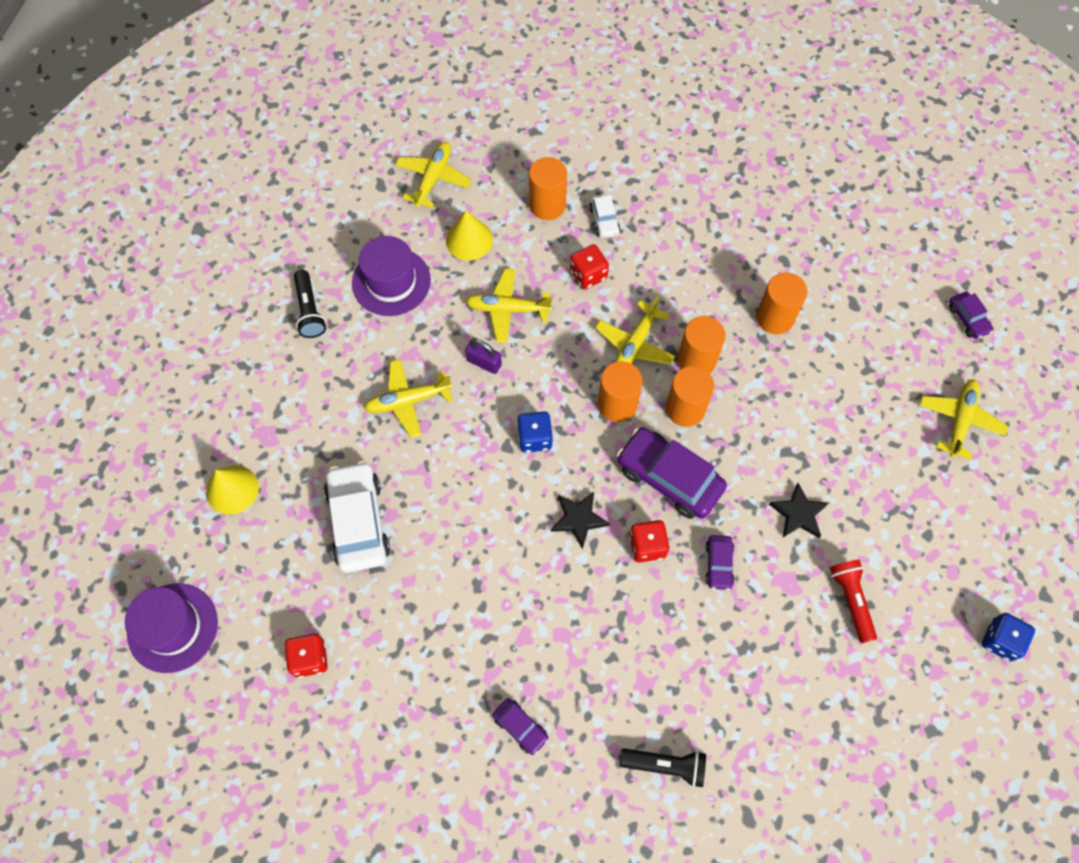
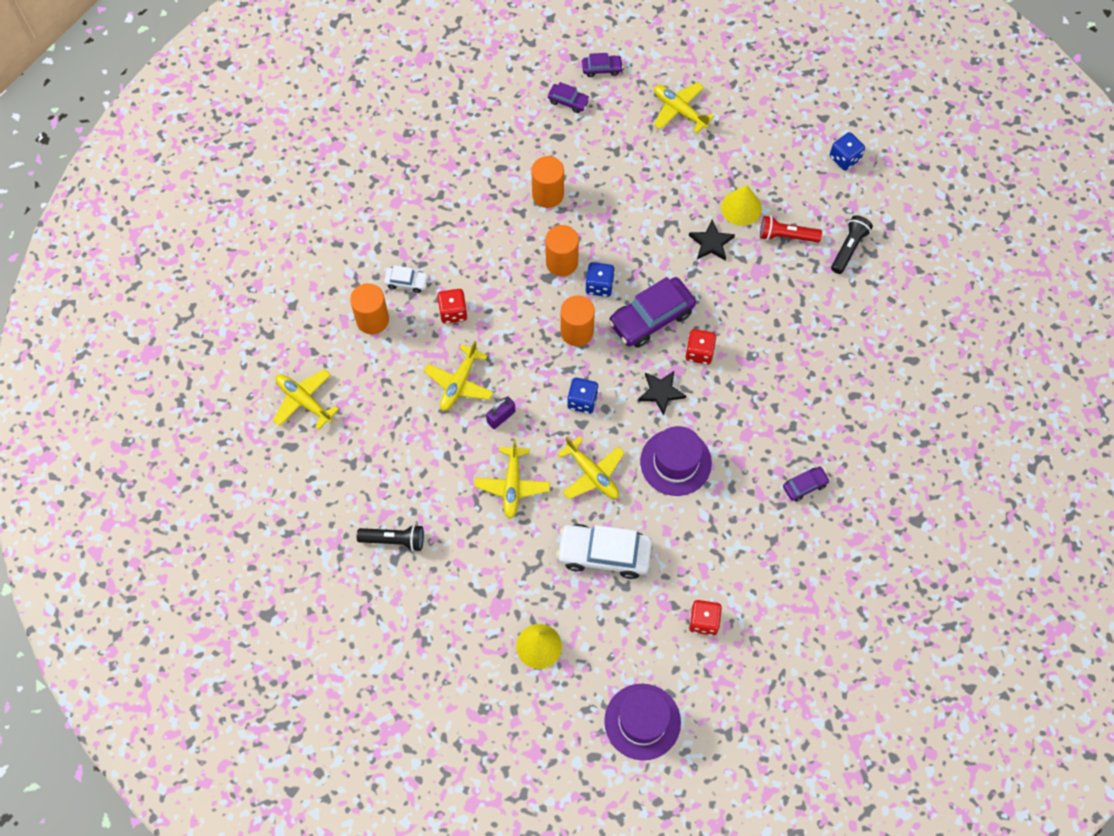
camera: 70 degrees left, 0 degrees up
(391, 281) = (394, 466): purple hat -> purple hat (675, 462)
(469, 240) = (379, 391): yellow cone -> yellow cone (741, 208)
(634, 344) = (530, 301): yellow plane -> yellow plane (592, 474)
(665, 765) = (861, 399): black flashlight -> black flashlight (848, 248)
(685, 409) = (599, 285): orange cylinder -> blue dice
(718, 564) = (730, 310): purple car -> purple car (568, 101)

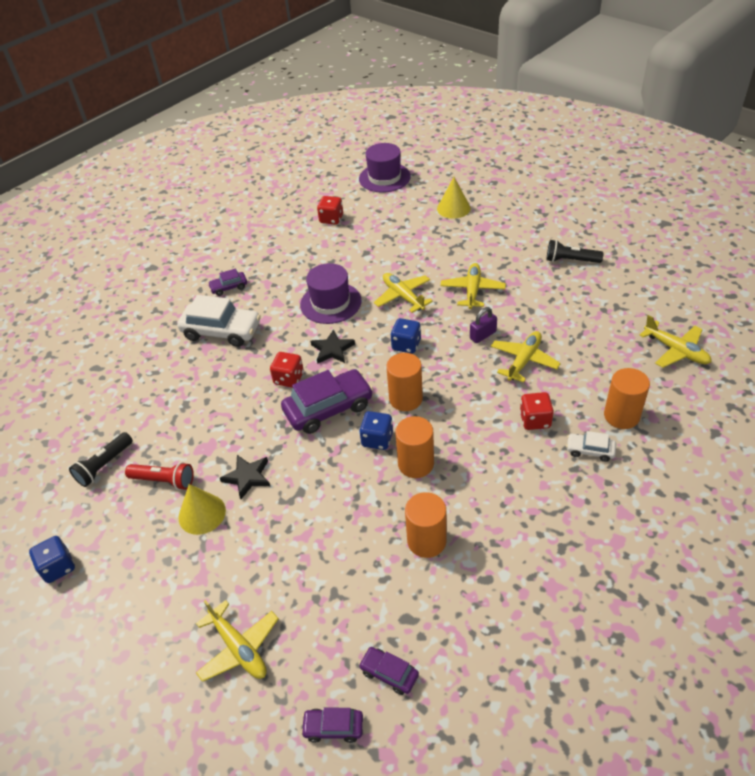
camera: 170 degrees left, 20 degrees down
(604, 554) = (399, 252): white car -> white car (222, 331)

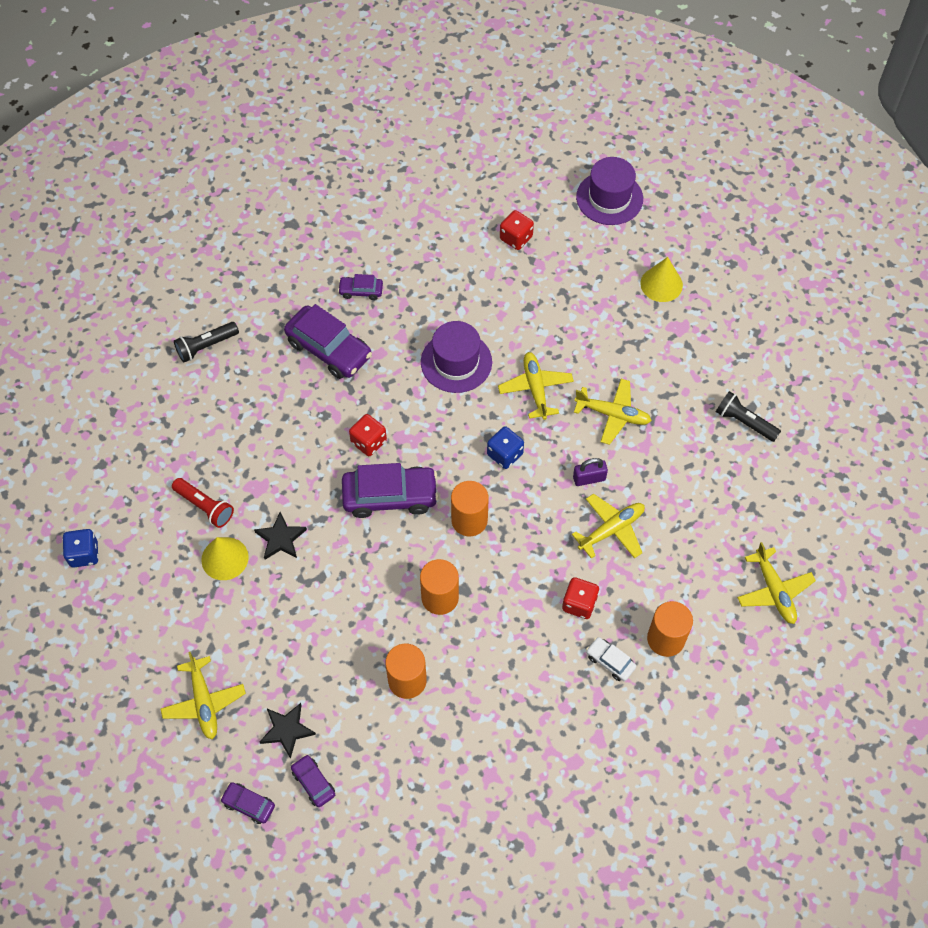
camera: 20 degrees right, 15 degrees up
(104, 465) = (158, 464): black flashlight -> black flashlight (206, 346)
(222, 331) = (329, 349): white car -> purple car
(332, 349) = (428, 425): black star -> black star (287, 730)
(377, 439) = (418, 554): blue dice -> none
(472, 290) = (613, 414): yellow plane -> yellow plane turned 75 degrees clockwise

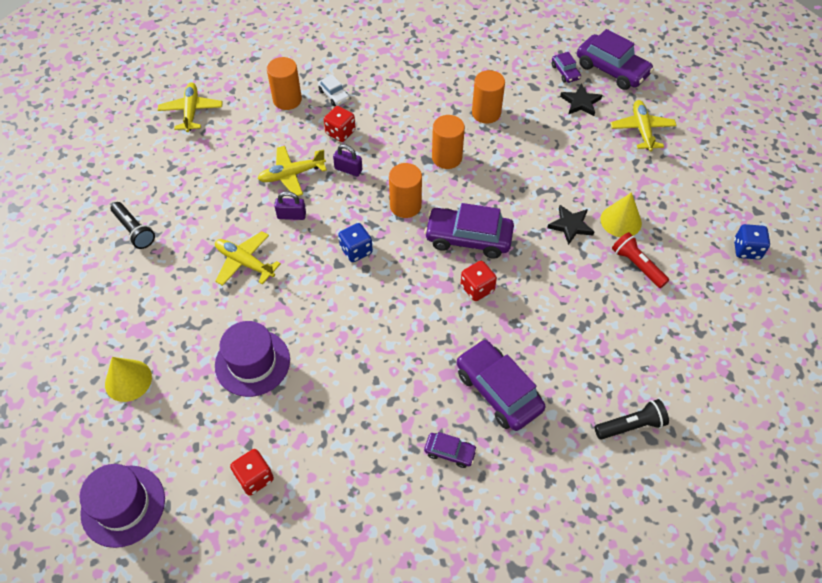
camera: 165 degrees left, 5 degrees down
(249, 804) = (612, 70): purple car -> purple car, size x2.00
(456, 362) = (371, 346): purple hat -> purple hat (252, 362)
(535, 388) = (304, 302): yellow plane -> none
(550, 552) = (348, 169): none -> purple padlock

